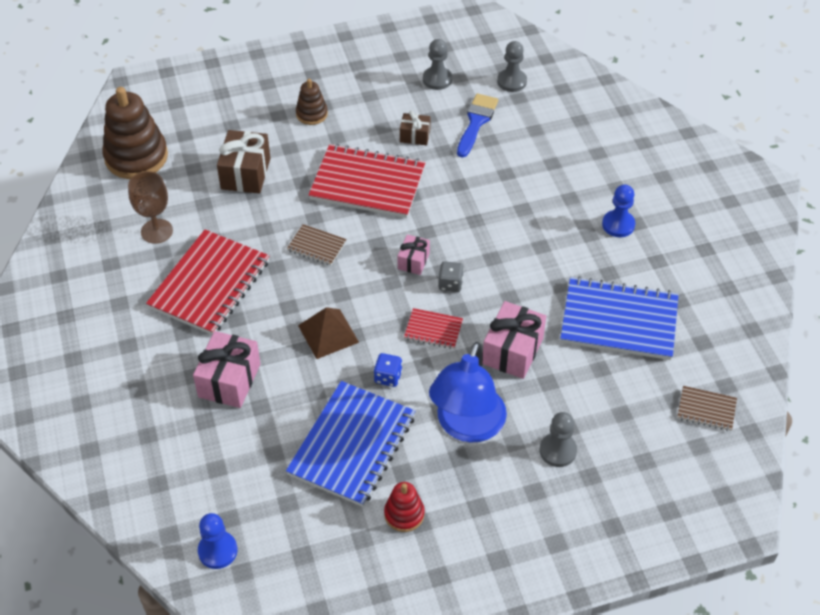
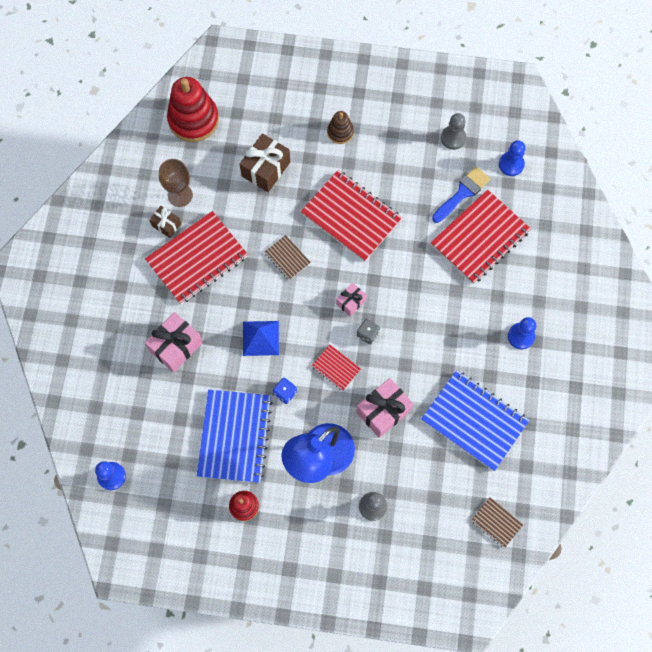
camera: 25 degrees right, 20 degrees up
(136, 157) = (193, 120): brown stacking toy -> red stacking toy
(328, 334) = (260, 338): brown pyramid -> blue pyramid
(352, 445) = (234, 436): blue notebook -> blue notebook turned 45 degrees counterclockwise
(415, 136) = (408, 186): brown gift -> brown gift (166, 225)
(511, 81) = (511, 164): grey pawn -> blue pawn
(519, 154) = (480, 238): none -> red notebook

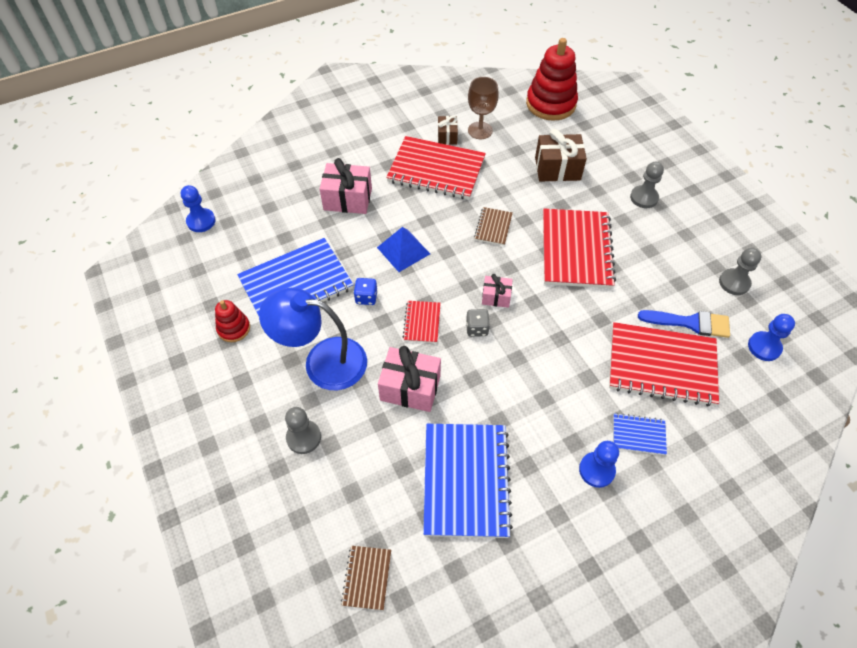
camera: 55 degrees right, 15 degrees down
(340, 132) = (644, 198): brown stacking toy -> grey pawn
(515, 292) = (638, 435): none -> blue notebook

